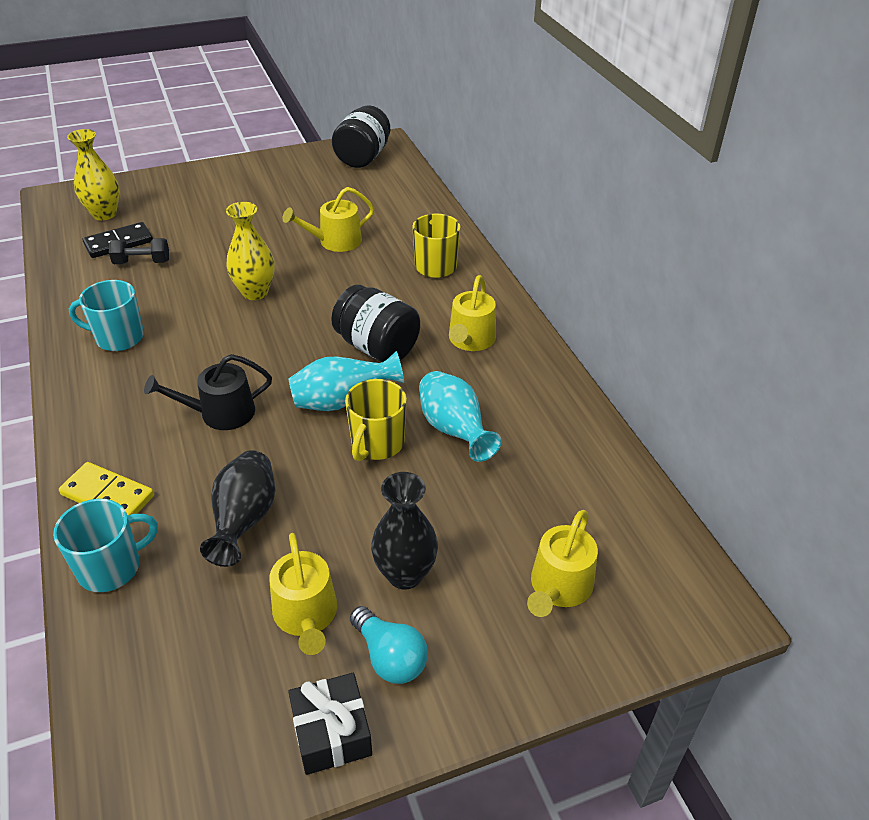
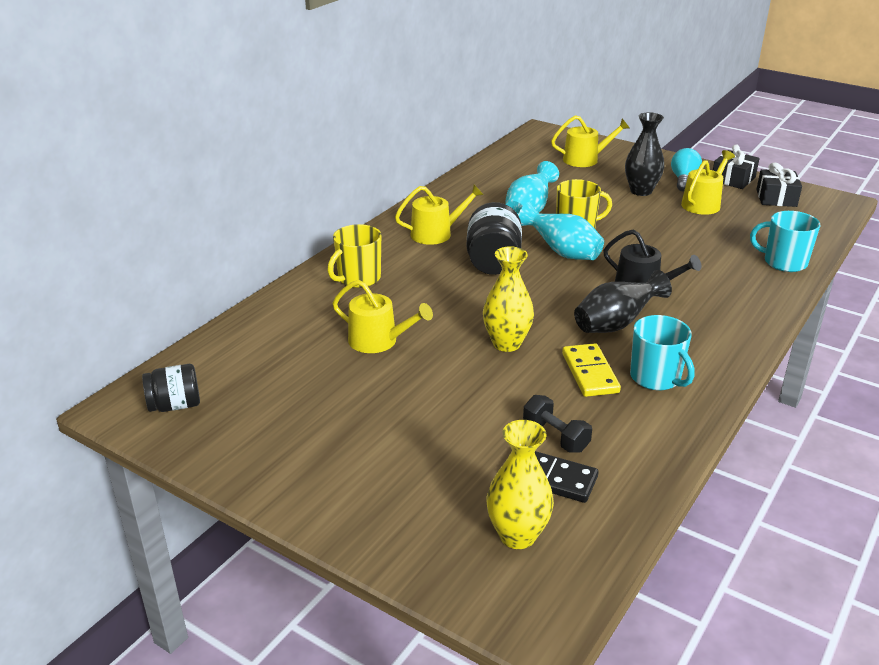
camera: 125 degrees left, 10 degrees down
(107, 495) = (759, 290): yellow domino -> yellow domino (590, 373)
(226, 731) = (776, 198): none -> black gift
(245, 520) = (691, 241): black vase -> black vase (616, 324)
(363, 157) = (175, 405): black jar -> black jar, size x0.64

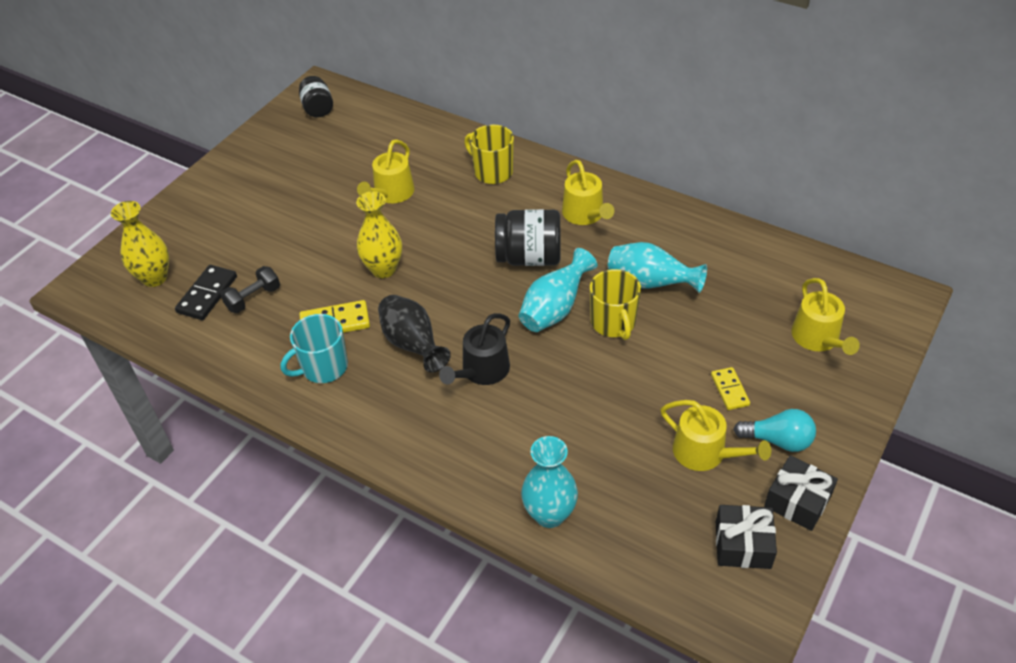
camera: 90 degrees right, 15 degrees up
(641, 191) = (730, 390): black vase -> yellow domino
(784, 262) = (549, 514): turquoise mug -> turquoise vase

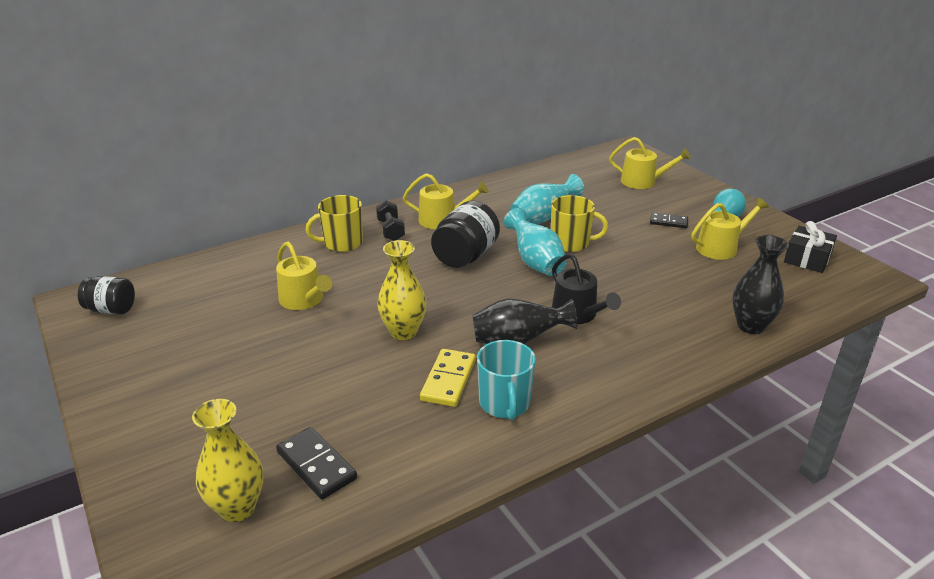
camera: 65 degrees left, 15 degrees down
(253, 298) = (359, 429): black dumbbell -> black dumbbell (390, 231)
(549, 514) = (750, 326): turquoise vase -> black vase
(730, 390) = (668, 222): yellow domino -> black domino
(797, 501) = (777, 230): black gift -> none

